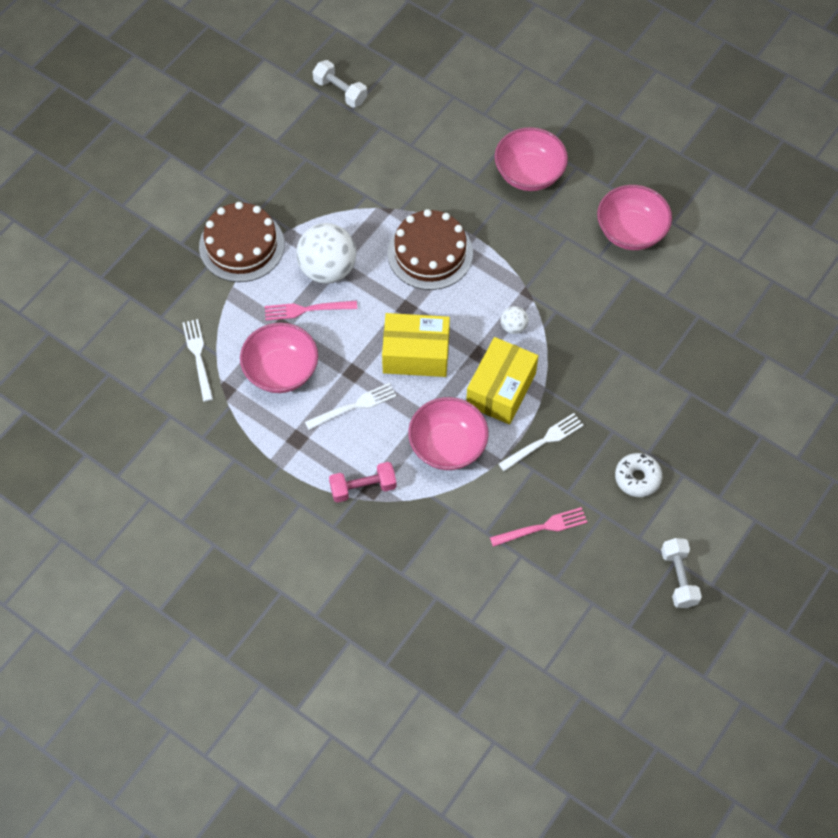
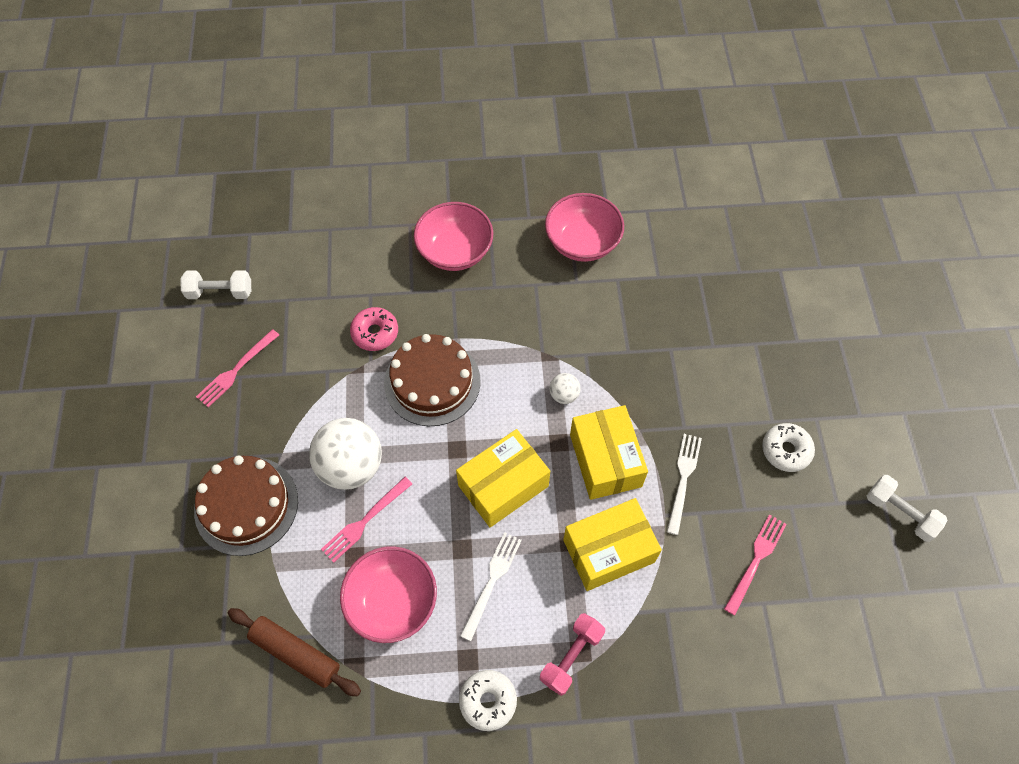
camera: 40 degrees left, 0 degrees up
(198, 356) = (296, 653): white fork -> brown rolling pin
(288, 472) = (488, 701): none -> white donut
(306, 153) = (235, 371): none -> pink fork
(420, 192) = (375, 333): none -> pink donut
(447, 446) = (608, 551): pink bowl -> yellow box

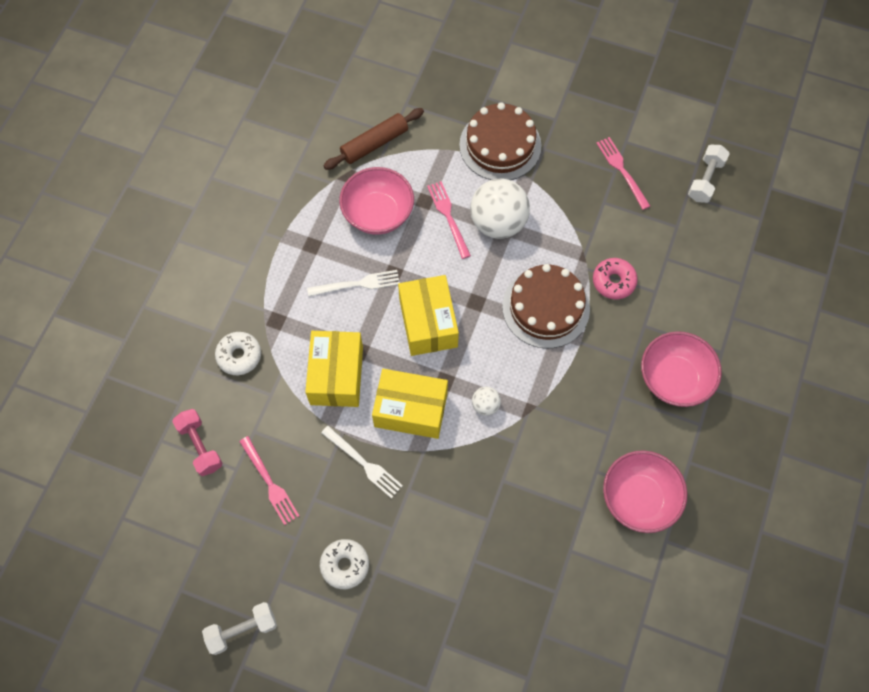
camera: 115 degrees right, 5 degrees up
(488, 701) = (277, 246): white donut -> white donut (239, 356)
(492, 580) = (358, 284): white fork -> white fork turned 60 degrees counterclockwise
(571, 656) = (276, 312): pink dumbbell -> pink dumbbell (200, 446)

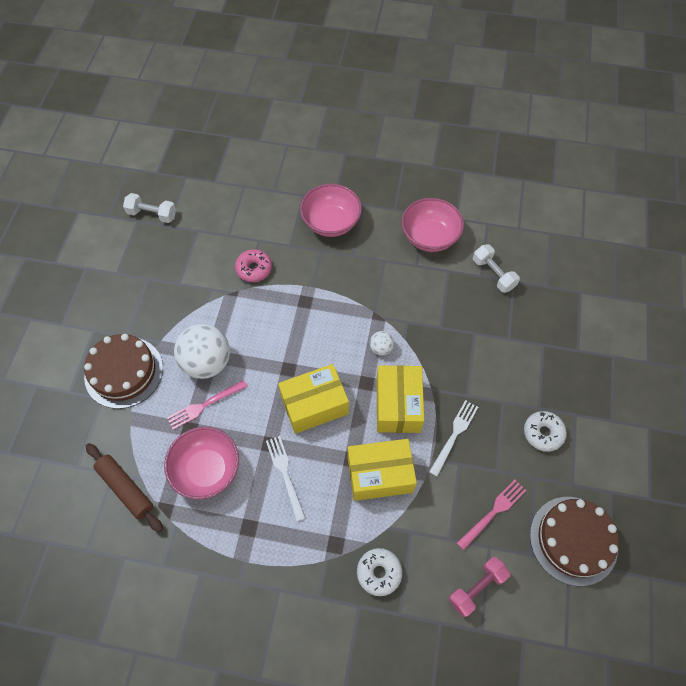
camera: 100 degrees left, 5 degrees down
(242, 630) = (622, 505): white dumbbell -> white dumbbell (493, 274)
(546, 307) = (285, 315): brown cake -> brown cake (573, 540)
(621, 170) = (146, 273): pink fork -> none

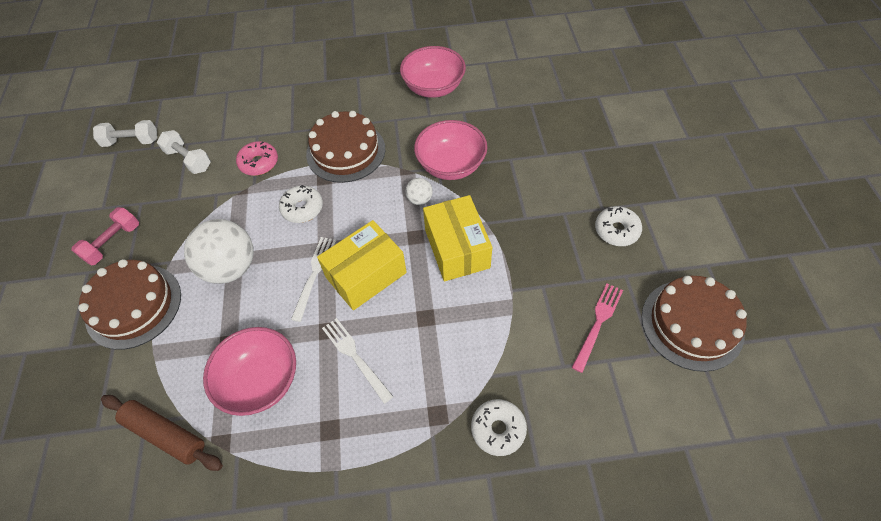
camera: 15 degrees left, 5 degrees down
(204, 405) = (239, 313): pink fork -> none
(279, 325) = (302, 208): none -> white donut
(331, 222) = (329, 100): pink bowl -> pink bowl (451, 165)
(331, 280) = (346, 151): none -> brown cake
(380, 474) = (462, 323): yellow box -> none
(454, 434) = (527, 259): white fork -> white fork (314, 274)
(476, 588) = (612, 408): pink dumbbell -> pink dumbbell (113, 243)
(493, 274) = (508, 103): white dumbbell -> white dumbbell (188, 160)

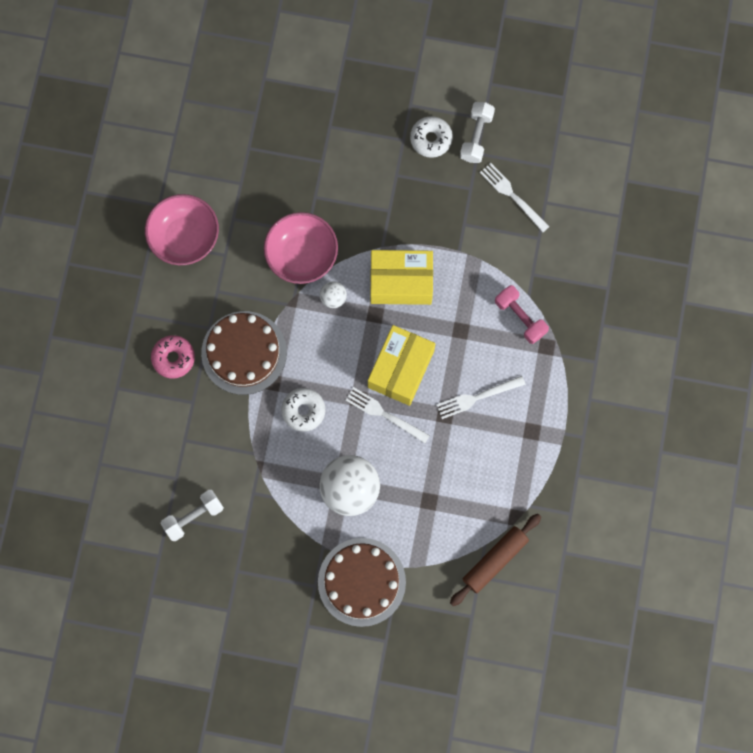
camera: 75 degrees left, 20 degrees up
(113, 243) = (280, 600): pink dumbbell -> pink dumbbell (520, 317)
(131, 141) = (141, 577): white dumbbell -> white dumbbell (476, 137)
(259, 163) = (226, 444): pink donut -> pink donut (173, 358)
(261, 381) = (473, 478): pink bowl -> none
(366, 275) = (401, 369): yellow box -> yellow box turned 45 degrees clockwise
(498, 429) = (571, 305): white donut -> none
(598, 322) = (512, 195): pink fork -> white fork
(692, 324) = (537, 125): brown cake -> none

